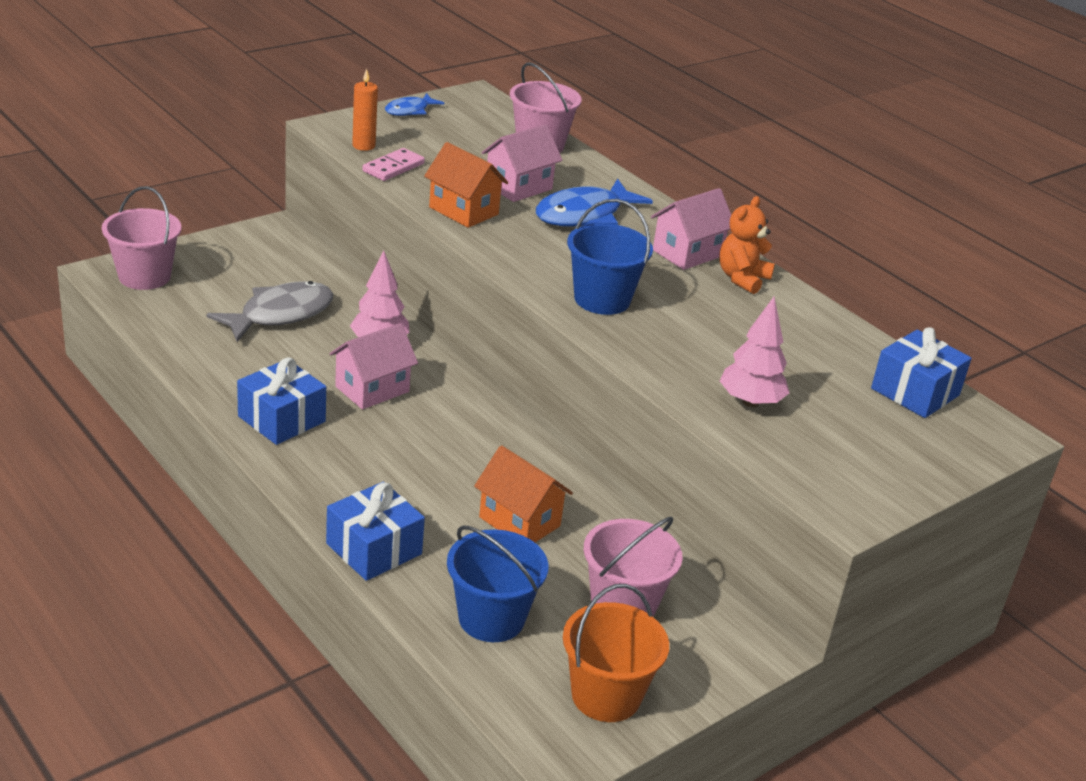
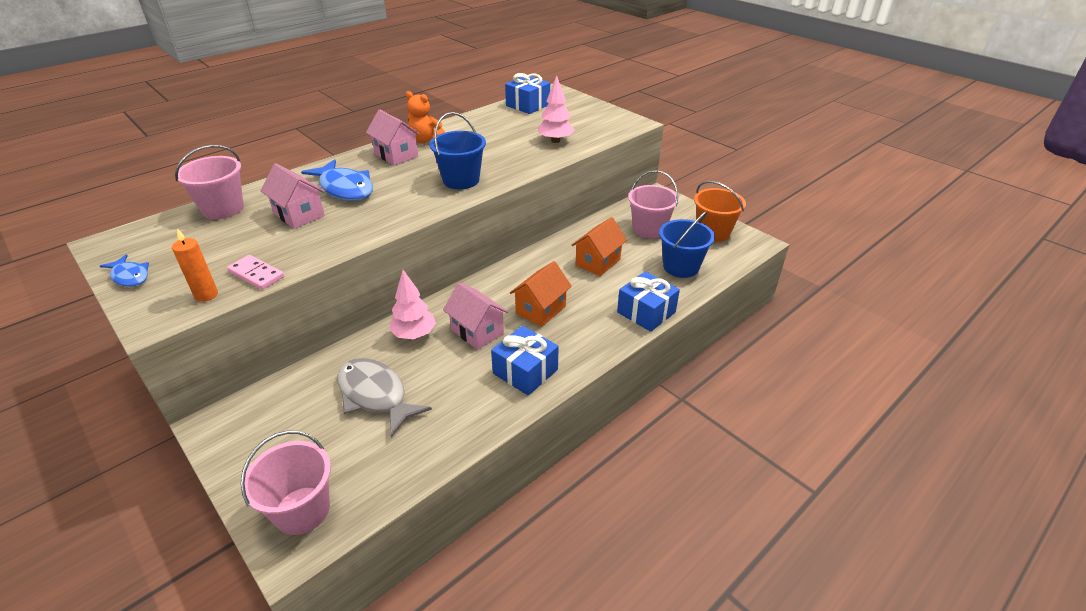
camera: 90 degrees left, 5 degrees up
(463, 211) = (340, 235): orange house -> orange house (541, 310)

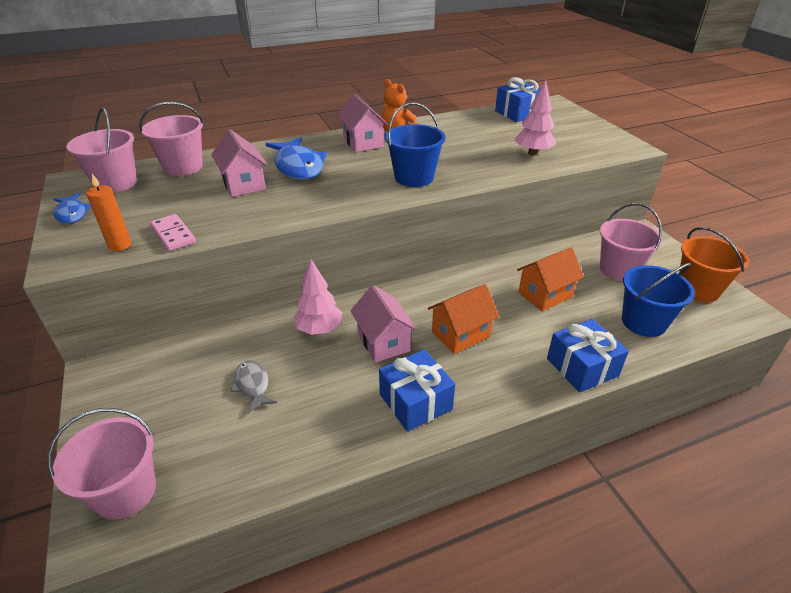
camera: 20 degrees right, 0 degrees up
(158, 238) = (116, 183): none -> pink bucket
(375, 395) = (253, 385): grey fish -> grey fish, size x0.56

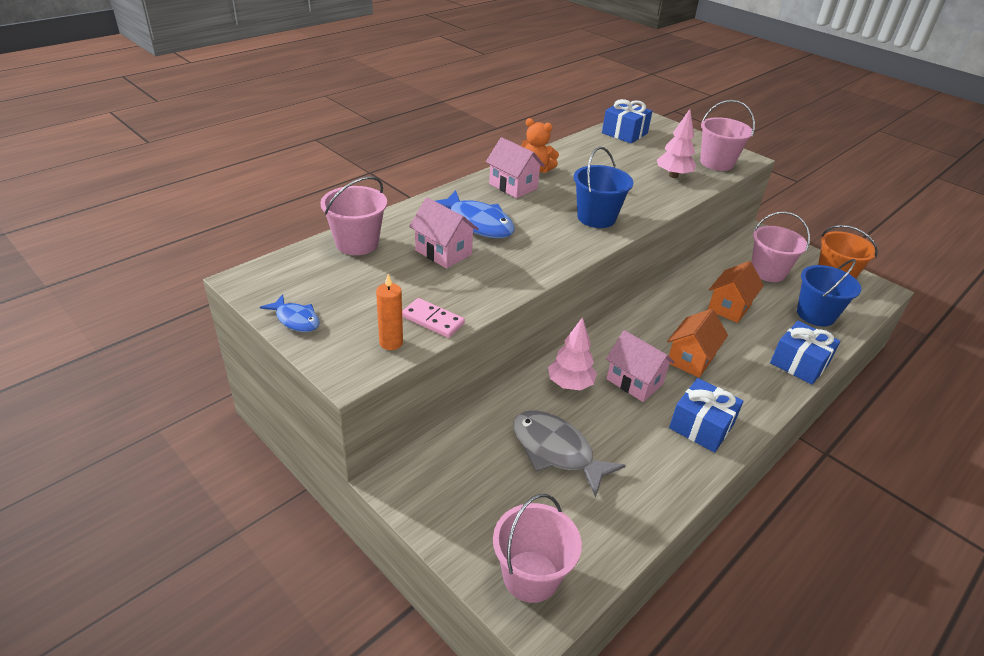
camera: 25 degrees left, 0 degrees up
(116, 183) = (303, 275): pink bucket -> pink bucket (716, 163)
(253, 385) = (556, 451): grey fish -> grey fish, size x1.79

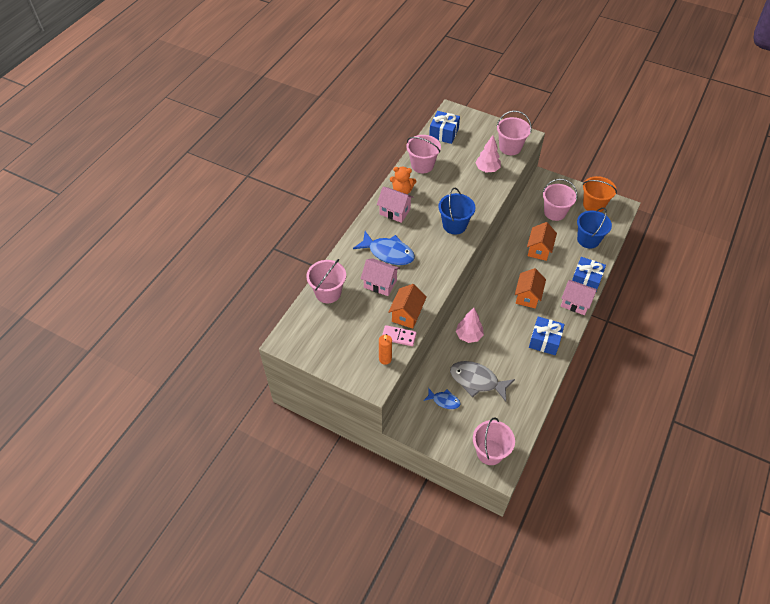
camera: 15 degrees left, 15 degrees up
(296, 319) = (327, 360): blue fish -> blue fish (444, 401)
(463, 297) = (407, 314): none -> orange house
(579, 153) = (422, 165): none -> pink bucket
(634, 381) = (502, 322): pink house -> pink house (575, 303)

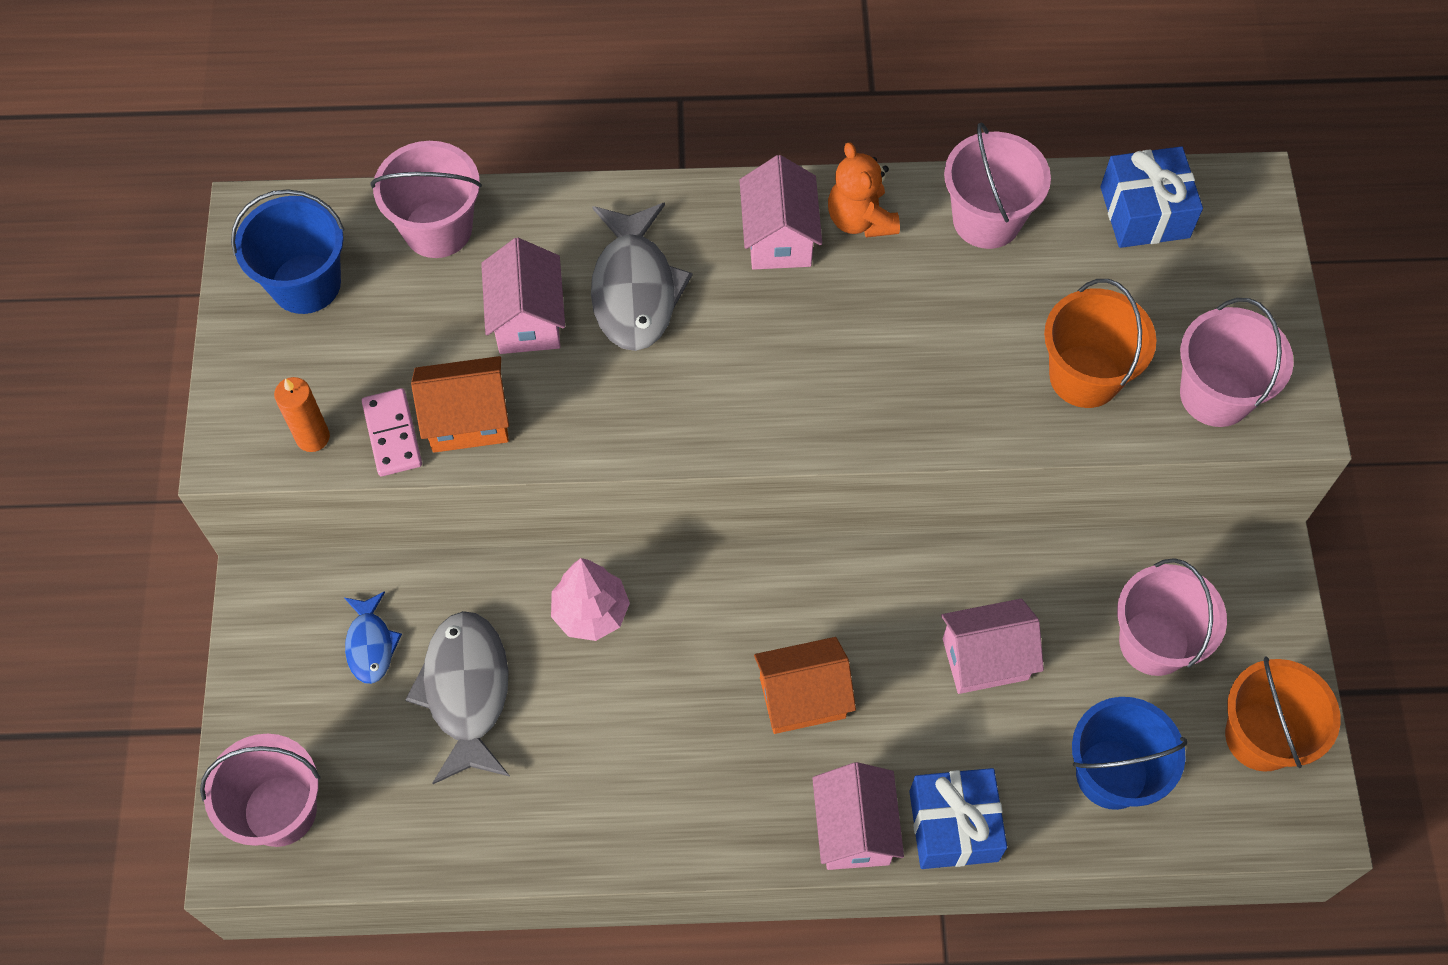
camera: 60 degrees right, 10 degrees up
(388, 253) = (635, 289): blue fish -> grey fish
(454, 225) = (824, 390): blue bucket -> blue bucket (306, 284)
(487, 169) = (1084, 376): pink tree -> orange bucket
(539, 249) = (985, 659): orange house -> pink house
(544, 341) = (680, 801): blue gift -> none

